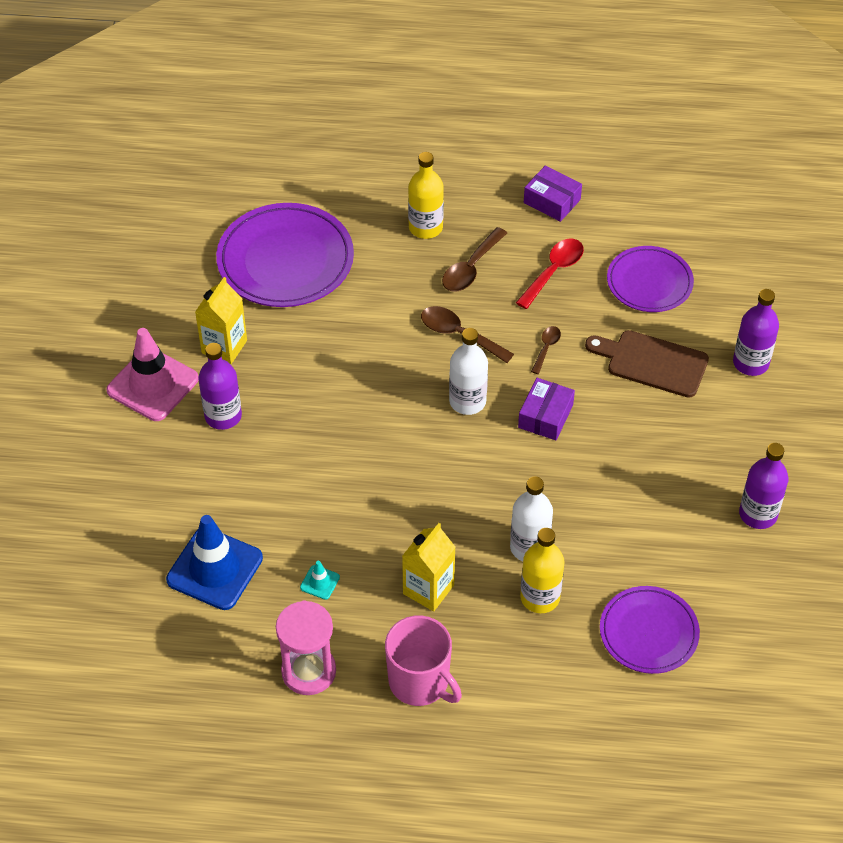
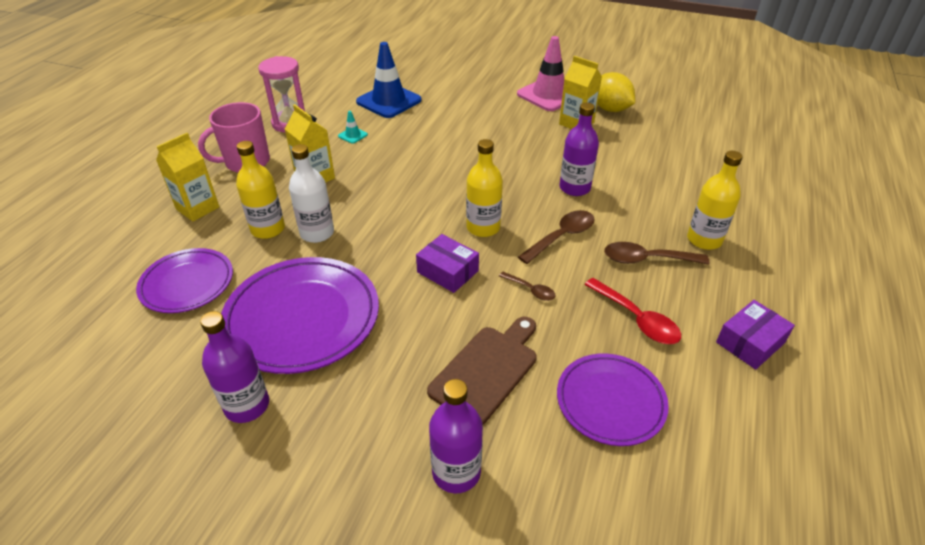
camera: 105 degrees right, 10 degrees down
(178, 316) = (610, 109): none -> yellow lemon
(223, 416) = (512, 116): purple bottle -> purple bottle (574, 188)
(285, 260) = (663, 159): purple plate -> purple plate (302, 318)
(467, 401) = (483, 227): white bottle -> yellow bottle
(471, 268) = (646, 259): brown spoon -> brown spoon turned 45 degrees counterclockwise
(529, 689) = (197, 208): none -> yellow carton

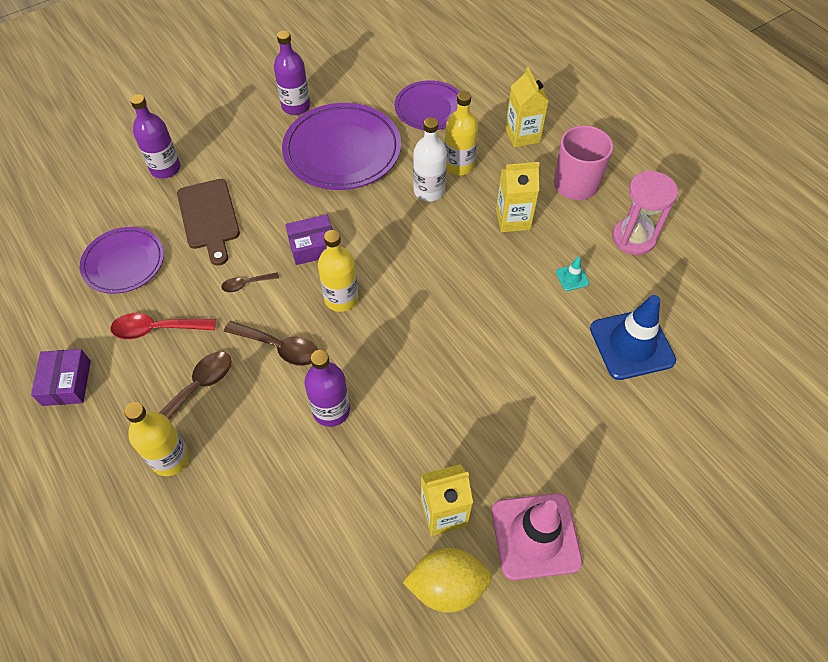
camera: 125 degrees right, 15 degrees up
(562, 236) = (279, 347): brown spoon -> brown spoon turned 60 degrees counterclockwise

